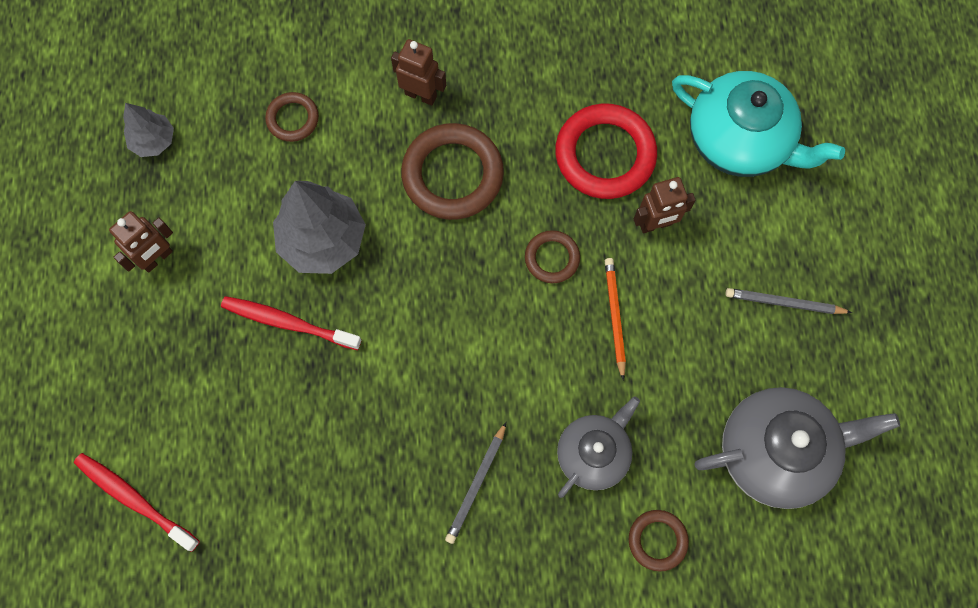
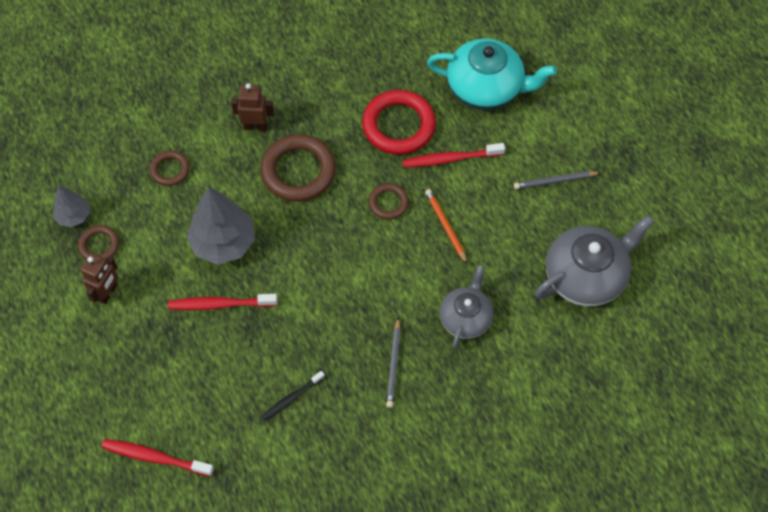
camera: 20 degrees left, 10 degrees down
(330, 483) = (292, 398): none -> black toothbrush
(655, 224) = (450, 159): brown robot -> red toothbrush
(657, 540) = (529, 358): brown ring -> brown ring (99, 245)

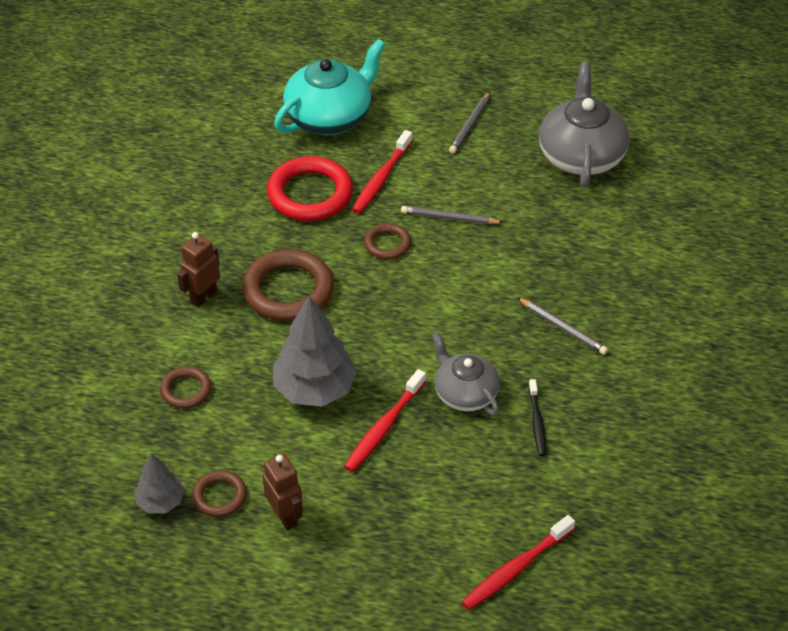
camera: 55 degrees left, 15 degrees down
(445, 226) = (449, 218): orange pencil -> grey pencil
(465, 317) = (556, 254): grey teapot -> grey teapot (465, 393)

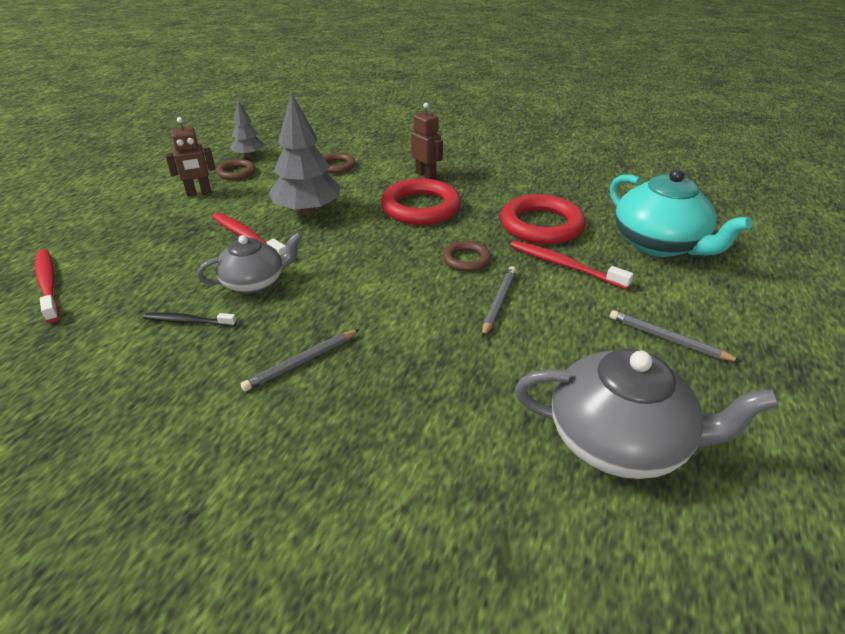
camera: 100 degrees right, 10 degrees down
(288, 290) = (420, 207): brown ring -> red ring

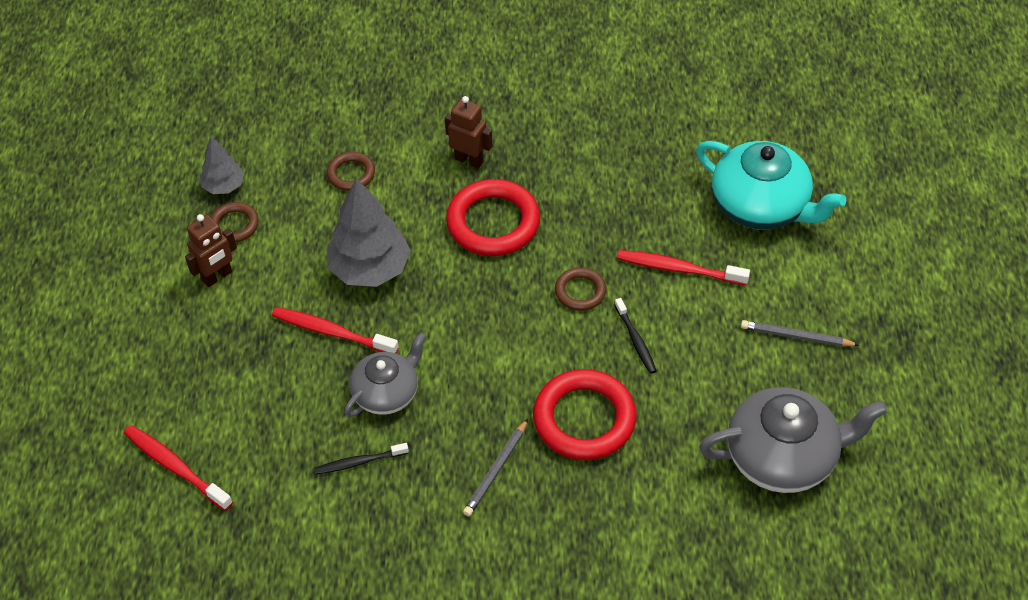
camera: 20 degrees left, 15 degrees up
(499, 302) = (635, 340): grey pencil -> black toothbrush
(541, 225) = (635, 212): red ring -> red ring (584, 419)

